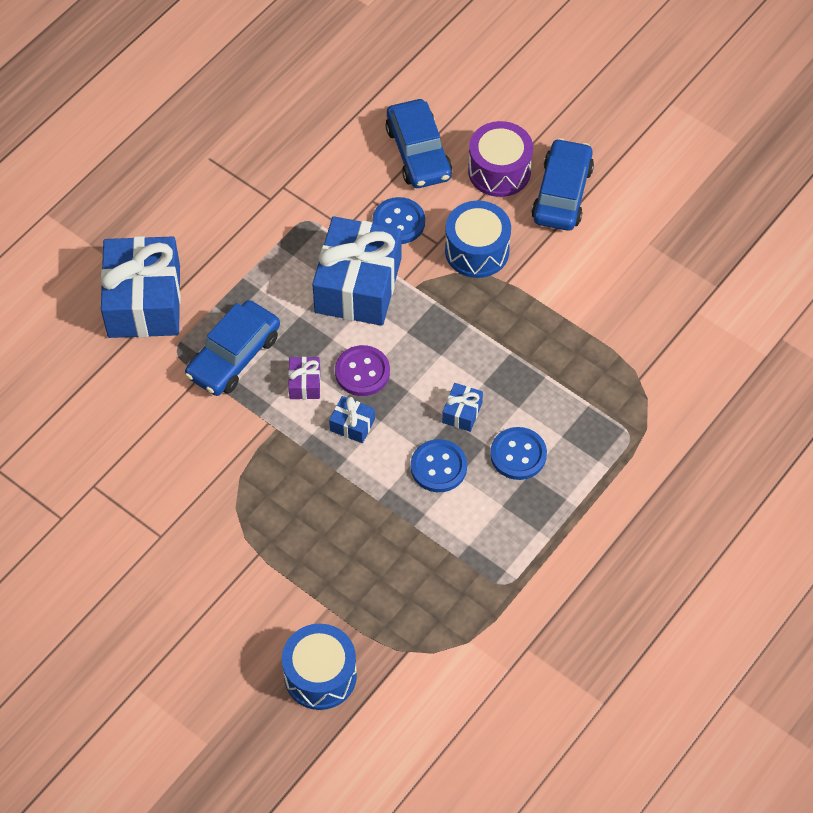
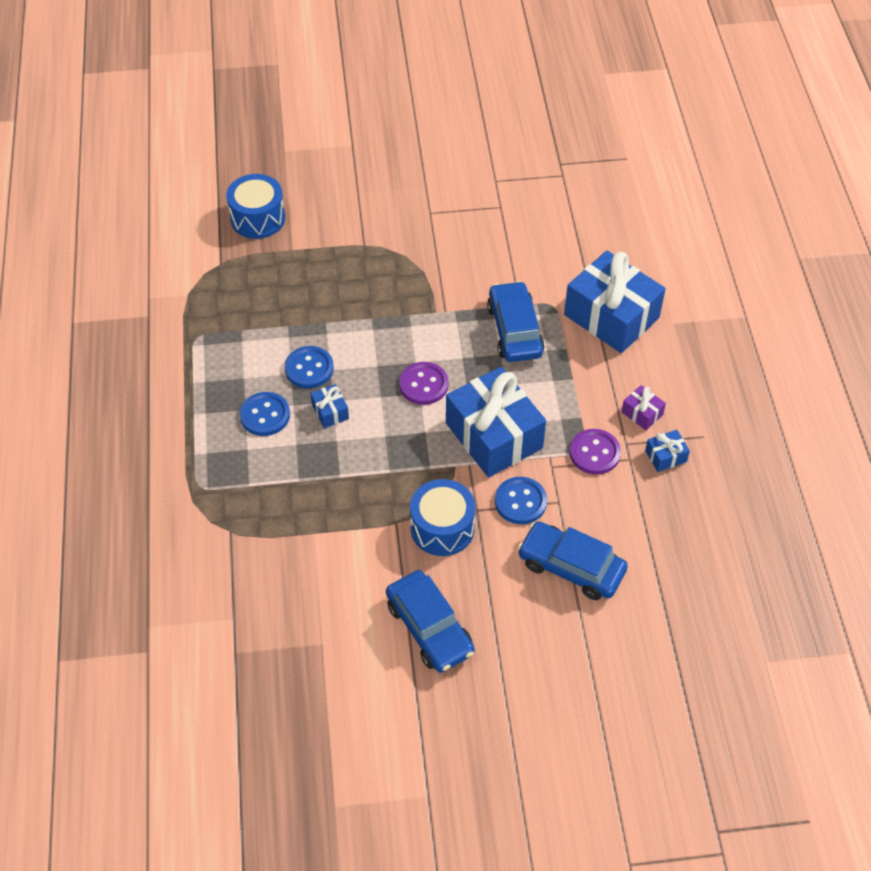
camera: 135 degrees right, 5 degrees down
(301, 211) = (594, 453): none -> purple button
(304, 383) = (451, 349): purple gift -> purple gift (642, 413)
(352, 425) = (392, 350): blue gift -> blue gift (665, 456)
(499, 171) = (496, 605): purple drum -> none

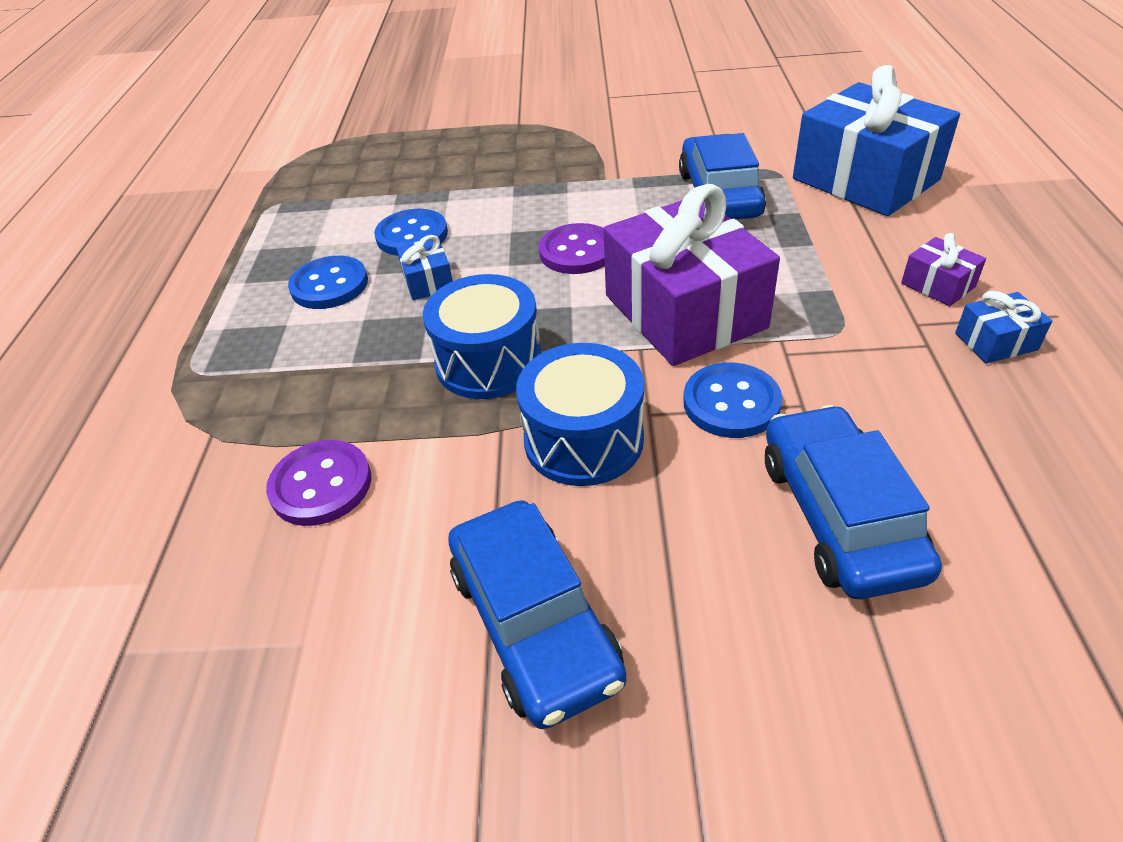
camera: 10 degrees right, 10 degrees down
(258, 218) = (393, 106): blue drum -> blue drum (489, 362)
(494, 435) = (684, 311): blue gift -> purple gift
(571, 567) = (839, 515): blue car -> blue car turned 45 degrees clockwise
(594, 453) = (862, 335): purple button -> purple button (321, 485)

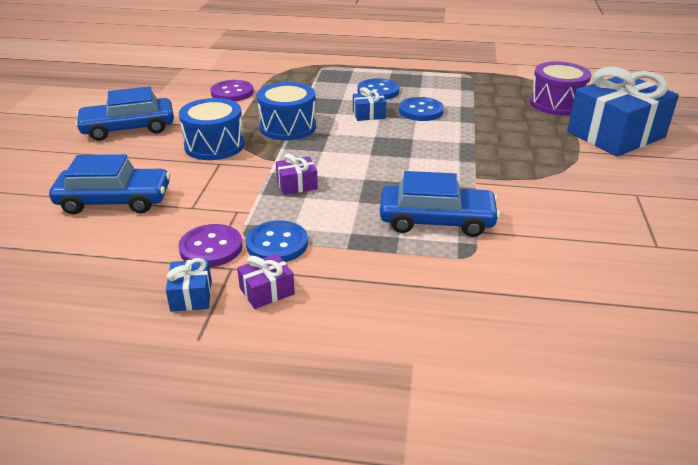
camera: 95 degrees right, 10 degrees down
(383, 139) = (556, 103): none -> purple drum
(577, 252) = (380, 158): purple button -> purple button (211, 248)
(684, 311) = (297, 184): purple gift -> purple gift, size x0.42
(731, 403) = (209, 186): blue button -> blue button (277, 244)
(865, 180) = (440, 301): blue gift -> blue gift (615, 135)

